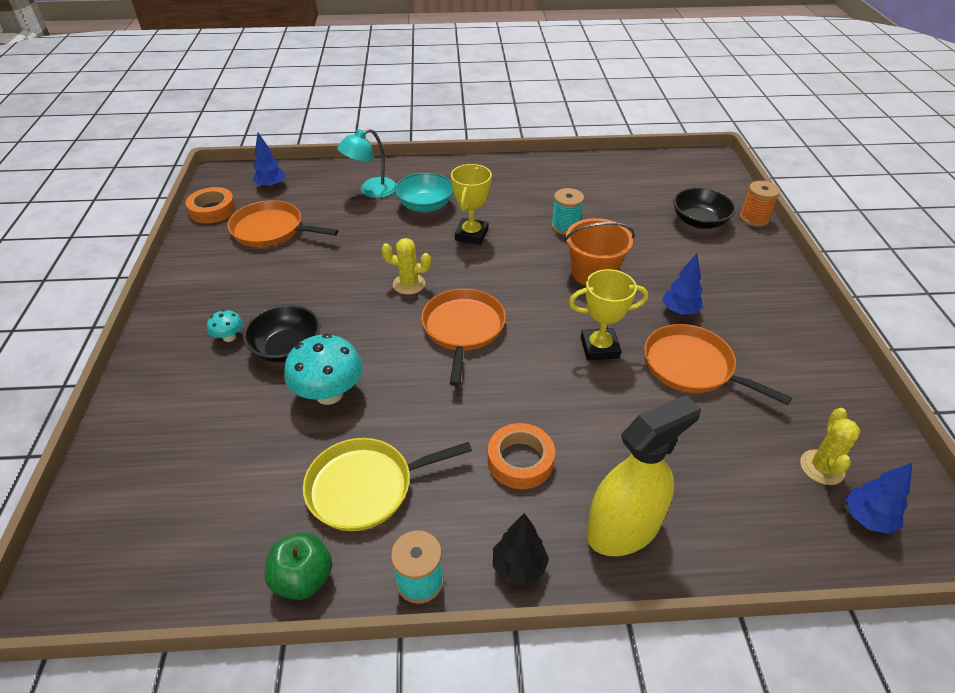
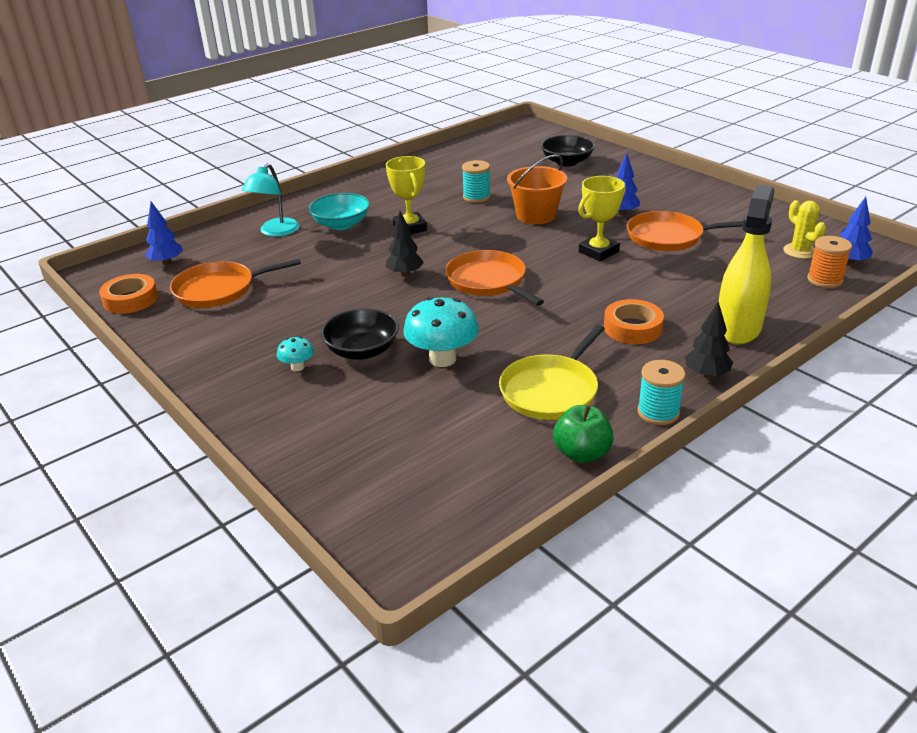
camera: 35 degrees left, 10 degrees down
(409, 284) = (405, 274): yellow cactus -> black tree
(754, 218) = (600, 148): orange spool -> orange spool (824, 280)

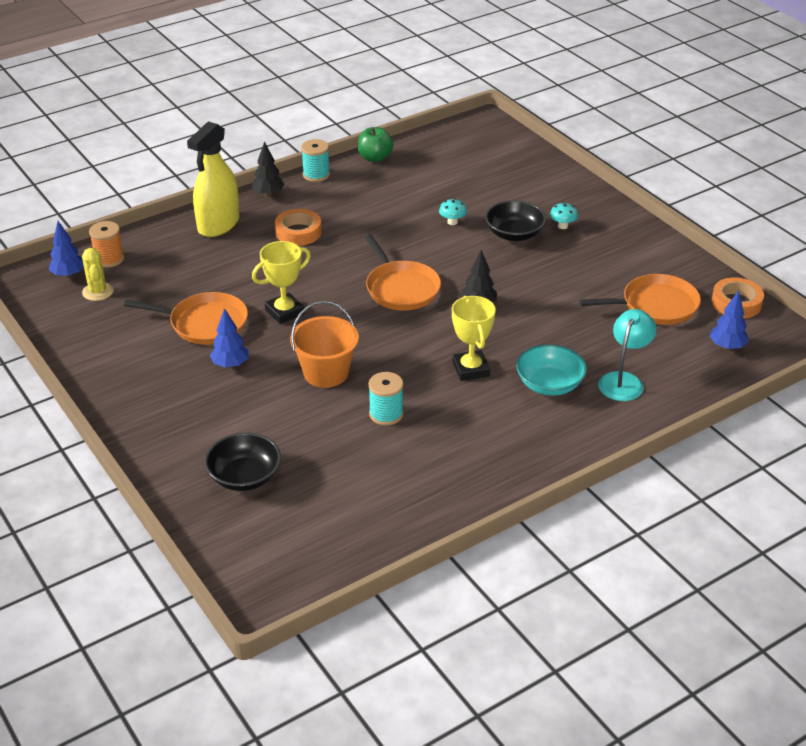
camera: 175 degrees left, 5 degrees up
(442, 359) = (452, 222): turquoise mushroom -> turquoise mushroom, size x0.49
(551, 390) = (379, 194): yellow pan -> none

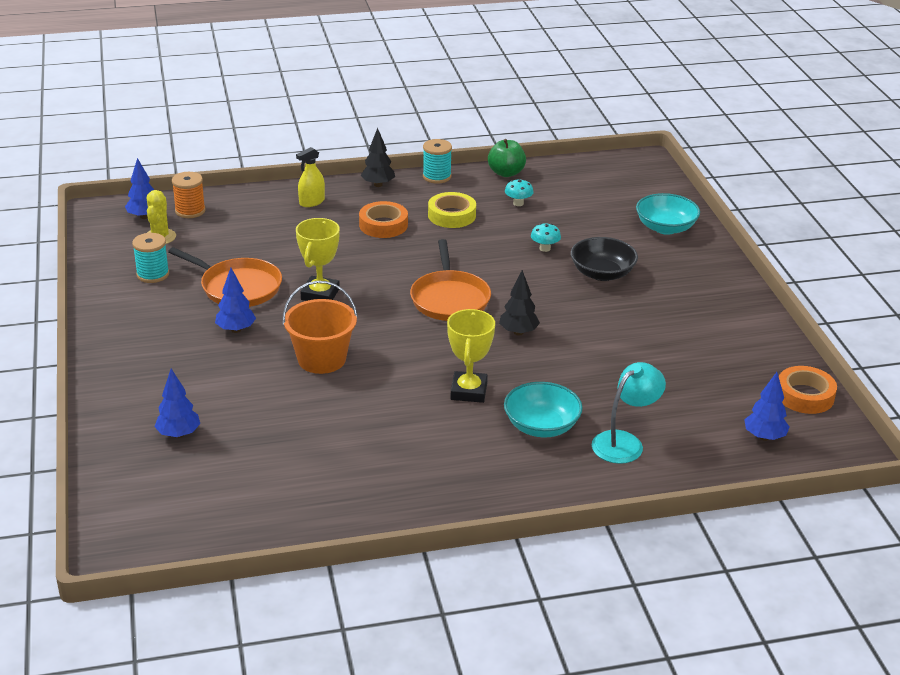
camera: 20 degrees right, 5 degrees down
(218, 224) = (312, 202): yellow spray bottle -> yellow spray bottle, size x0.51
(244, 477) = (179, 434): black bowl -> blue tree
(284, 312) = (320, 294): yellow trophy -> yellow trophy turned 60 degrees counterclockwise
(353, 209) = (451, 215): none -> yellow tape
(386, 414) = (354, 412): turquoise spool -> turquoise spool (153, 274)
(540, 180) = (665, 228): none -> turquoise bowl
(562, 226) = (659, 277): turquoise mushroom -> turquoise mushroom (518, 203)
(655, 306) = (710, 377): orange pan -> none

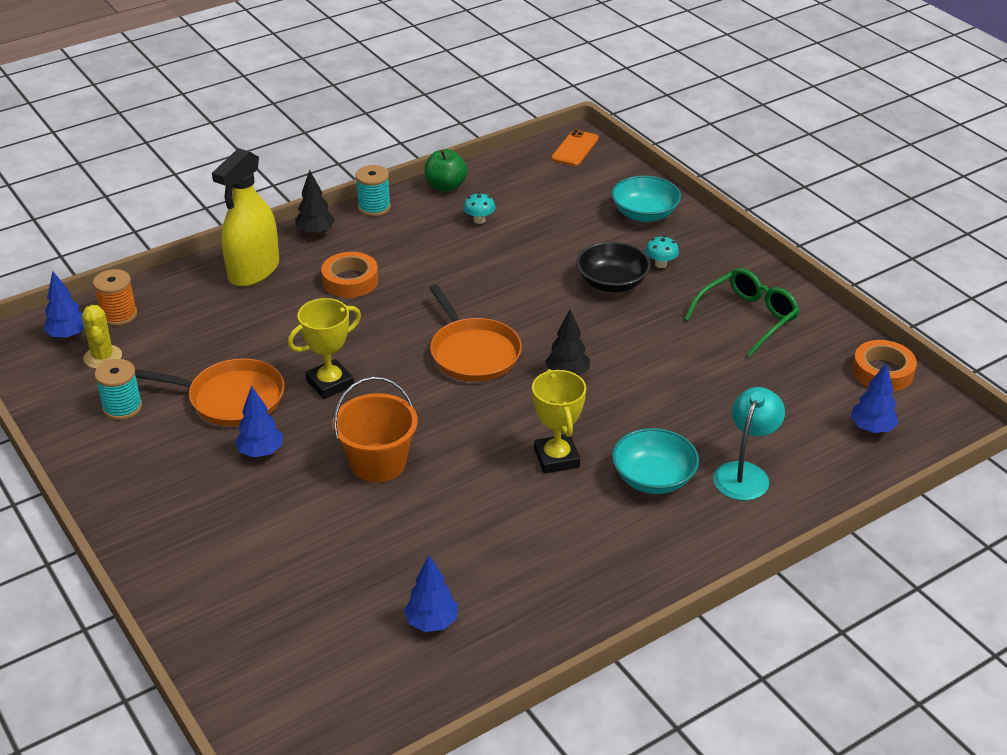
camera: 20 degrees left, 5 degrees up
(179, 434) = (272, 601): blue tree -> blue tree (432, 622)
(312, 202) = (254, 271): yellow spray bottle -> yellow spray bottle, size x1.96
(320, 294) = (330, 383): yellow trophy -> yellow trophy turned 60 degrees clockwise
(451, 215) = (417, 251): yellow tape -> none
(545, 248) = (537, 267): turquoise mushroom -> turquoise mushroom (660, 264)
(636, 166) = (575, 149): none -> orange phone
(706, 326) = (747, 318): none -> green glasses

